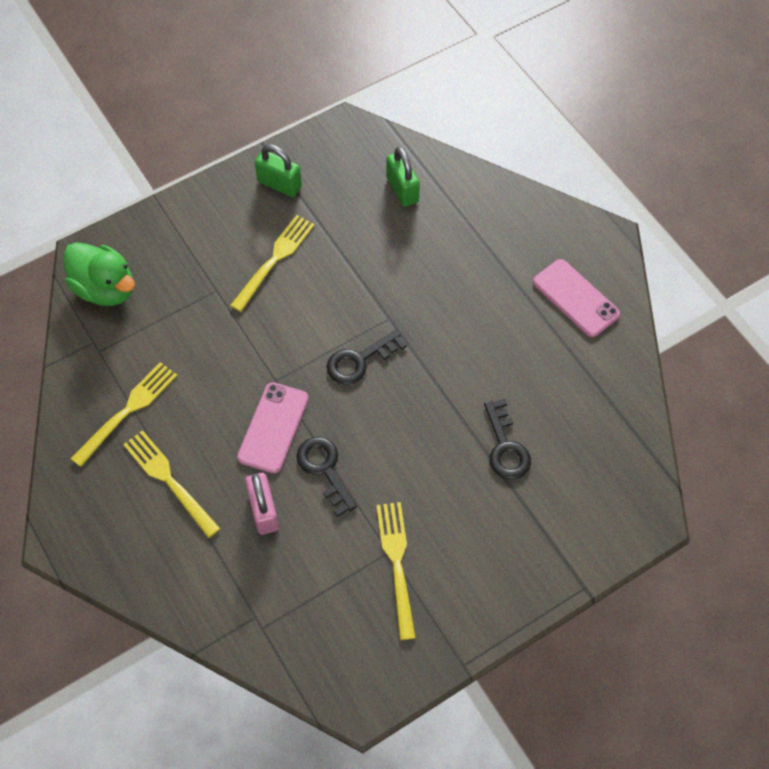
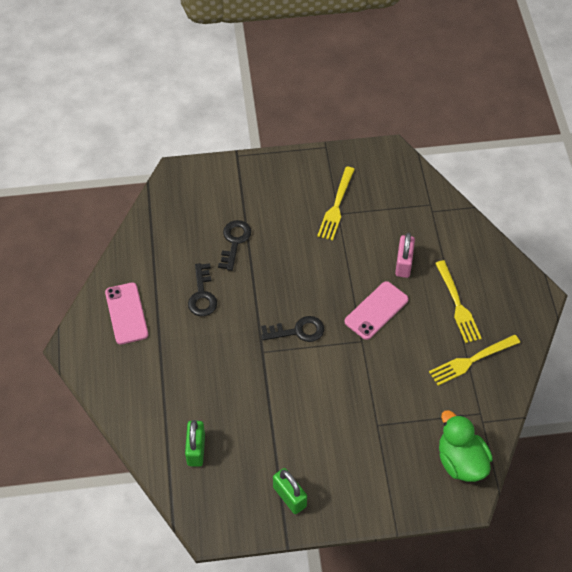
camera: 155 degrees left, 5 degrees down
(274, 260) = (323, 431): yellow fork -> none
(324, 470) = (354, 272): black key -> black key (202, 295)

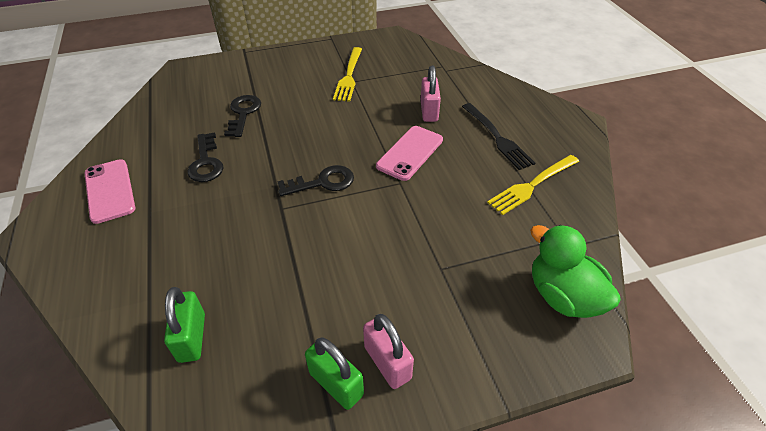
camera: 10 degrees left, 10 degrees down
(325, 488) = (387, 362): none -> pink padlock
(457, 304) = (497, 137): yellow fork -> black fork

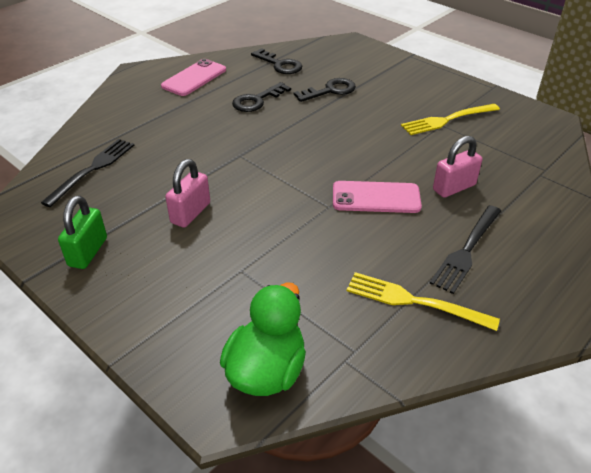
camera: 60 degrees right, 5 degrees down
(192, 337) = (92, 169): green padlock -> black fork
(322, 182) = (287, 163): black key -> black key (279, 64)
(387, 362) = (120, 272): pink padlock -> pink padlock (190, 213)

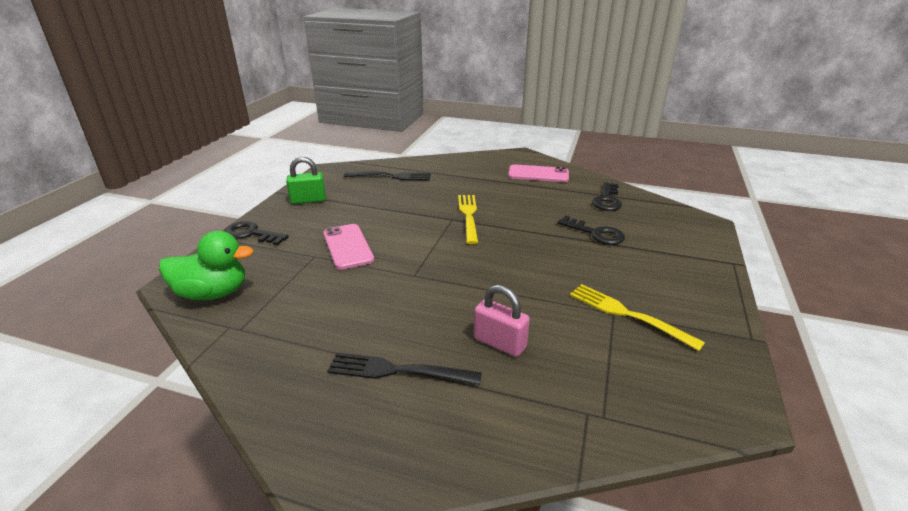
camera: 65 degrees right, 10 degrees down
(190, 213) = (367, 220): pink padlock -> none
(257, 100) = (537, 205): black key -> black key (251, 234)
(376, 198) = (444, 297): pink phone -> pink phone (347, 246)
(414, 301) = (308, 350): yellow fork -> yellow fork (468, 216)

